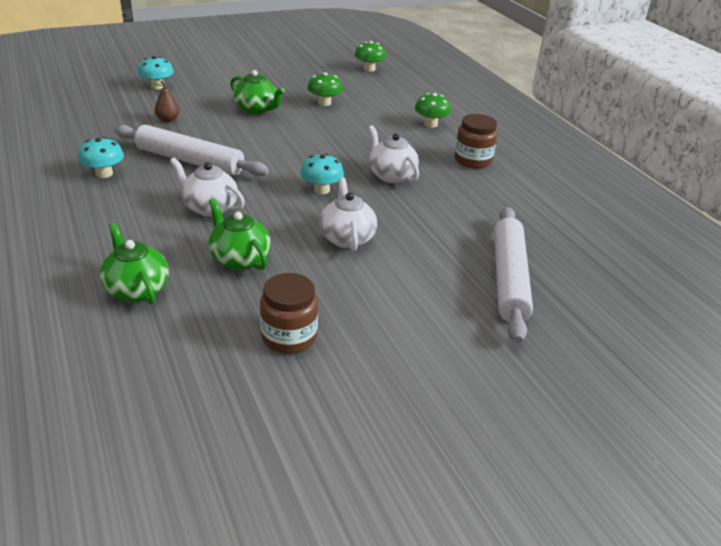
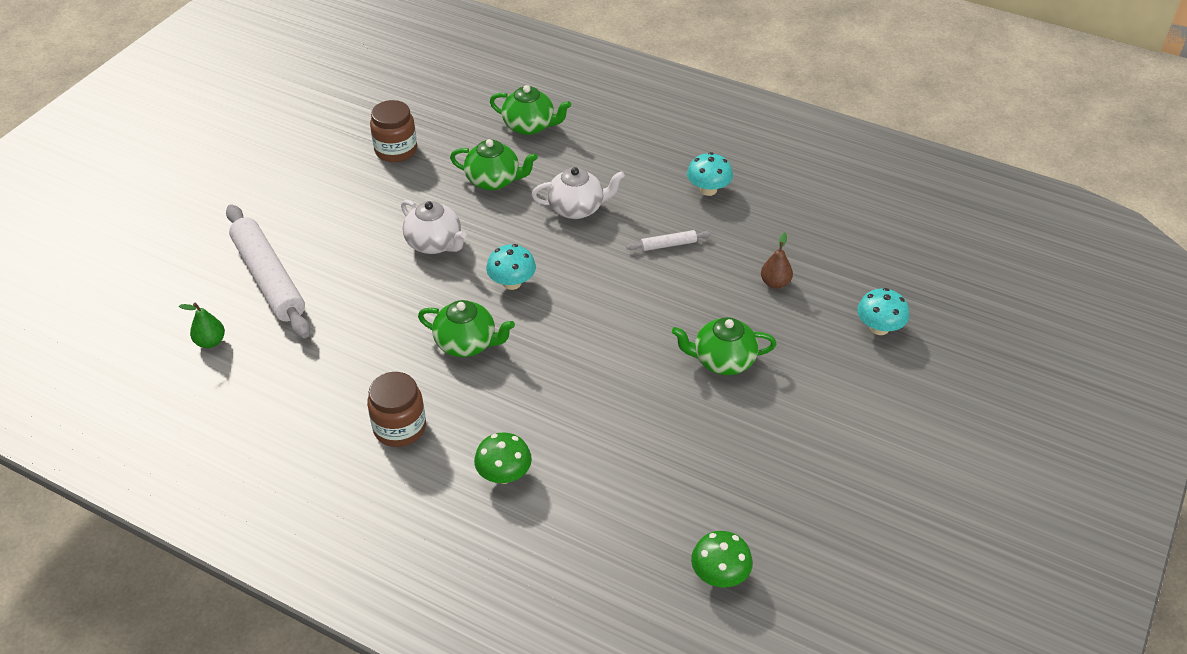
camera: 145 degrees right, 10 degrees up
(190, 161) = (668, 245): white rolling pin -> white rolling pin, size x0.42
(324, 103) = (671, 430): green mushroom -> none
(391, 175) = (467, 344): white teapot -> green teapot
(582, 257) = (210, 342): none -> green pear

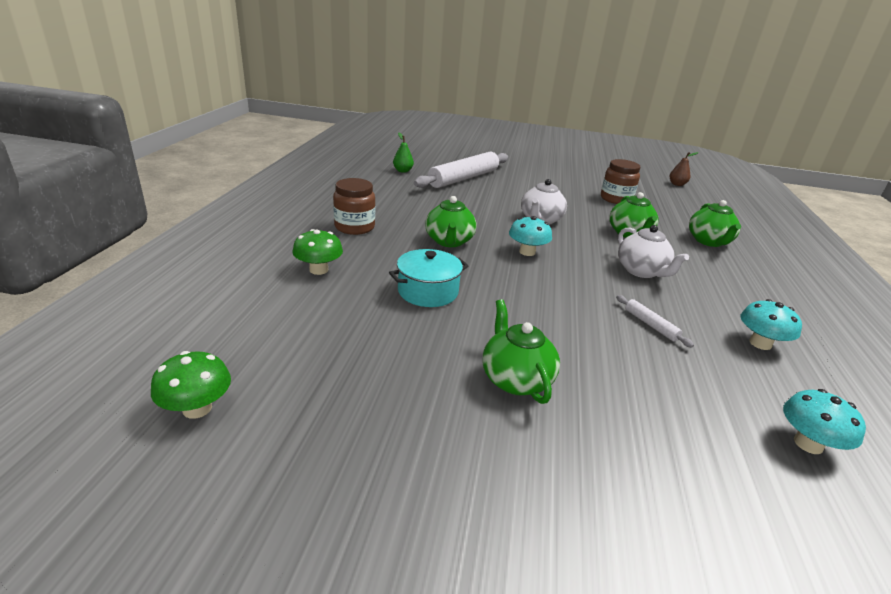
camera: 70 degrees right, 15 degrees down
(574, 387) = (428, 291): none -> turquoise pot
(775, 283) = (672, 412): brown pear -> brown pear (677, 184)
(879, 328) = (689, 542): turquoise mushroom -> turquoise mushroom (808, 444)

